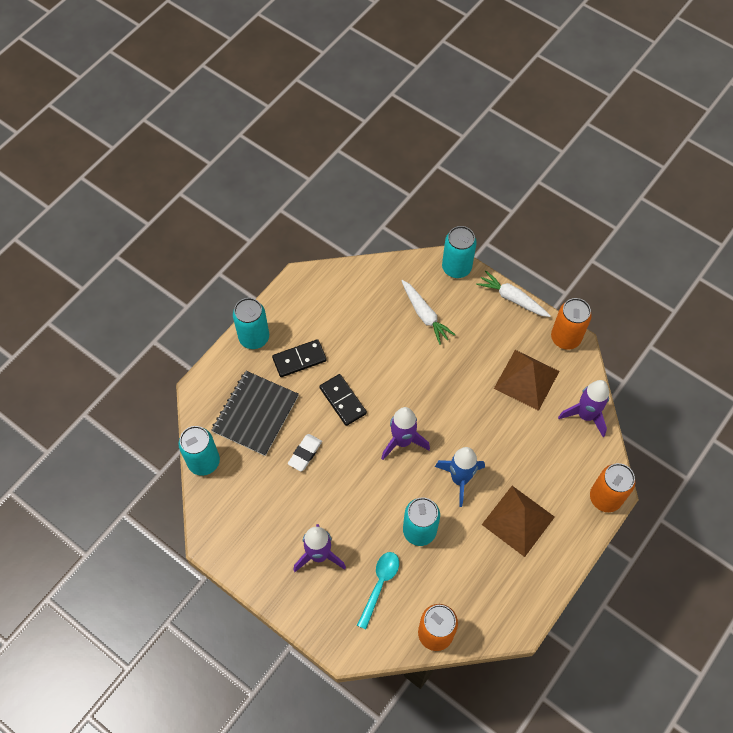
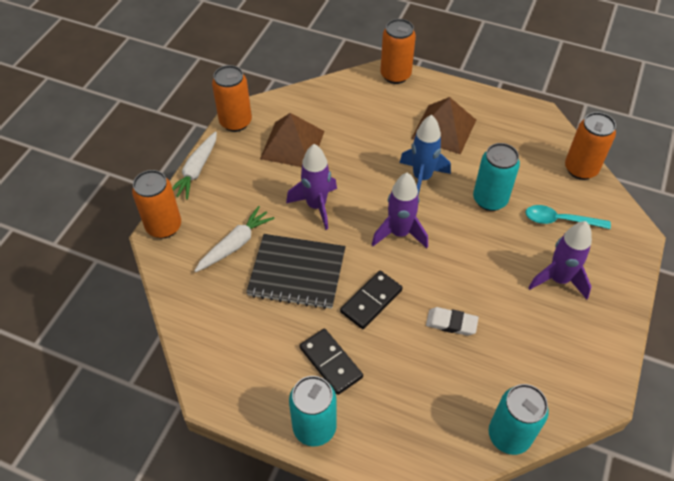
camera: 105 degrees left, 10 degrees down
(255, 414) = (422, 393): black notebook -> black notebook (297, 273)
(456, 268) = (164, 226): turquoise can -> orange can
(585, 415) = (318, 97): purple rocket -> purple rocket (316, 206)

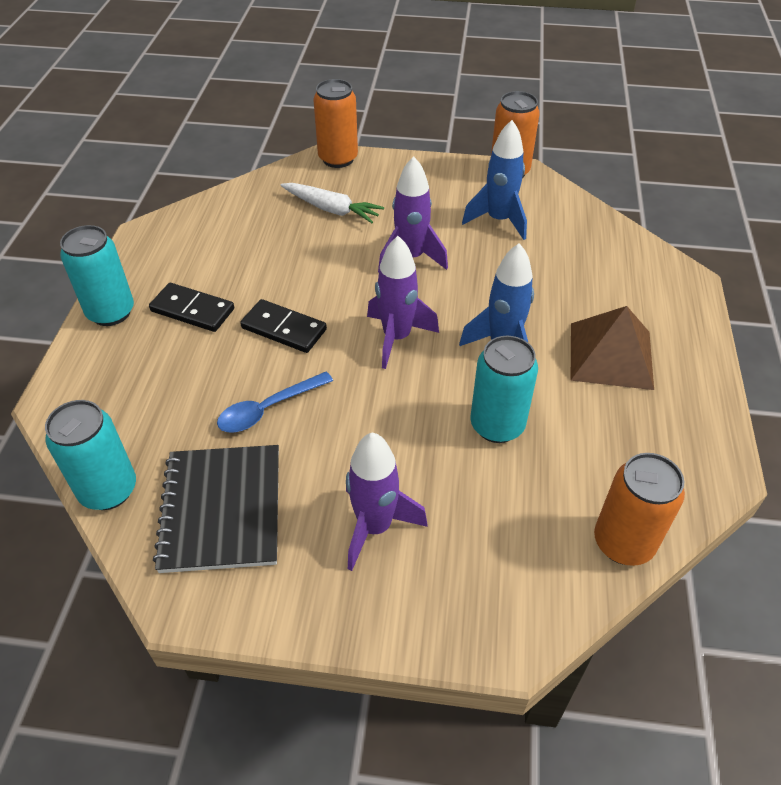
camera: 75 degrees right, 5 degrees down
(196, 170) = (422, 161): white carrot -> none
(292, 144) = (498, 220): brown pyramid -> blue rocket
(297, 273) = (307, 261): black notebook -> black notebook (221, 509)
(330, 362) = (192, 310): black domino -> black domino turned 75 degrees clockwise
(395, 75) = (686, 288): orange can -> none
(451, 323) = (268, 409): white eraser -> blue spoon
(559, 220) = (494, 520): turquoise spoon -> none

